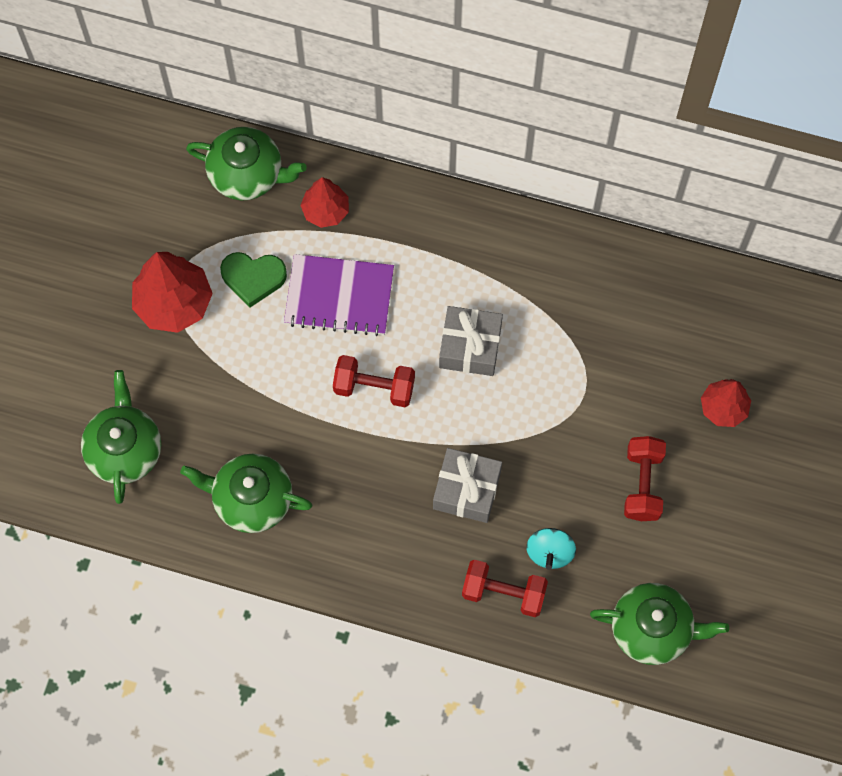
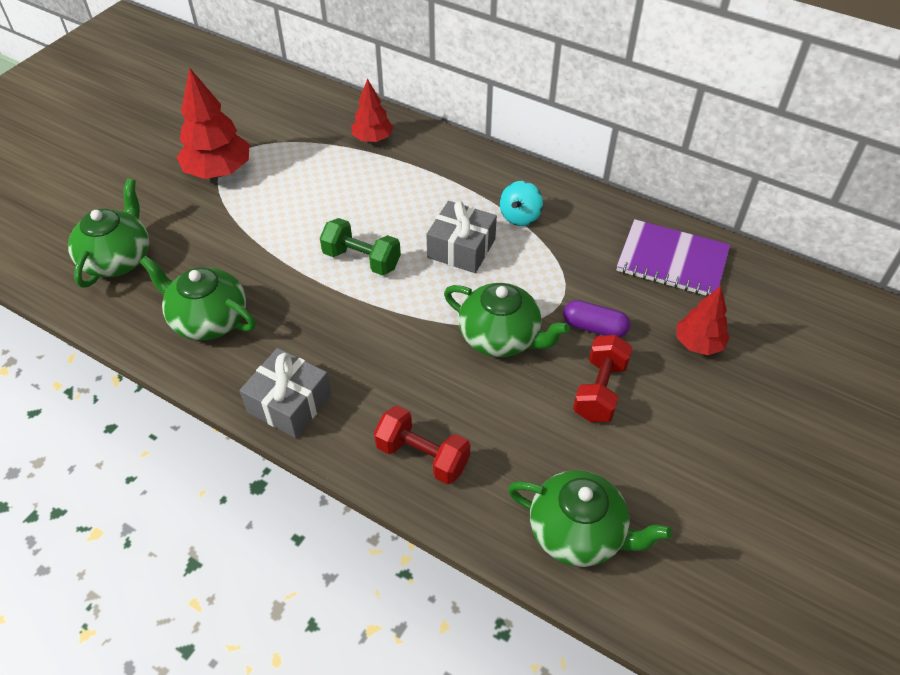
camera: 15 degrees right, 20 degrees down
(247, 174) = (320, 107): green teapot -> green teapot (500, 337)
(253, 278) = (292, 168): green heart -> none
(339, 296) = (359, 193): purple notebook -> purple notebook (672, 260)
(374, 387) = (362, 260): red dumbbell -> green dumbbell
(467, 490) = (417, 356): grey gift -> grey gift (289, 403)
(550, 552) = (484, 430): turquoise spinning top -> turquoise spinning top (520, 216)
(623, 414) = (594, 327): none -> purple capsule

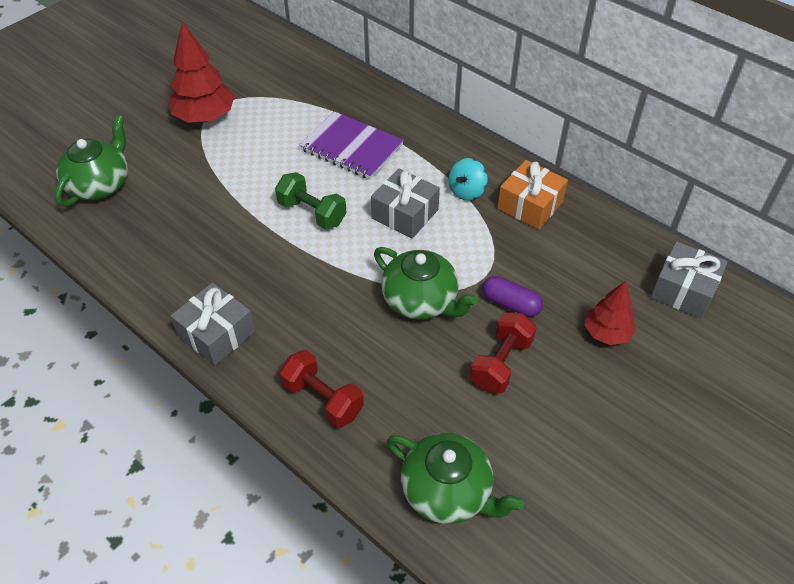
camera: 10 degrees right, 0 degrees up
(208, 319) = (164, 249): green teapot -> none
(372, 139) = (349, 103): red tree -> none
(588, 223) = (530, 205): none -> orange gift
(672, 260) = (601, 251): purple notebook -> purple notebook (352, 147)
(763, 289) = (683, 290): none -> grey gift

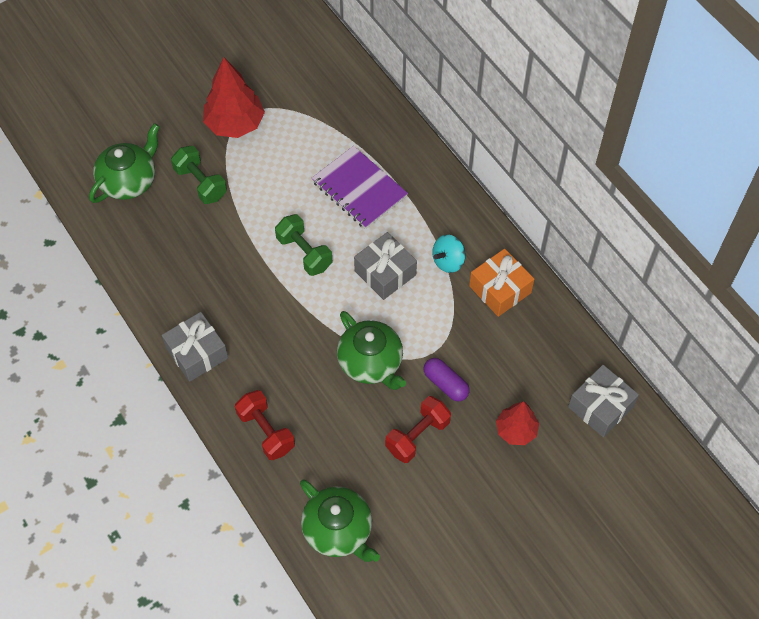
camera: 15 degrees right, 10 degrees up
(181, 173) = (200, 183): none -> green dumbbell

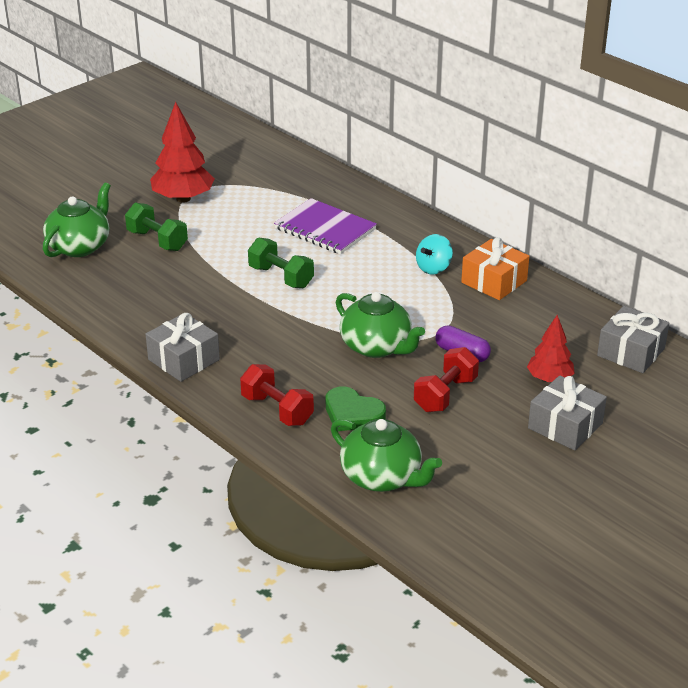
camera: 10 degrees left, 25 degrees down
(330, 447) = (352, 414): none -> green heart
(385, 273) = (370, 282): grey gift -> grey gift (565, 426)

